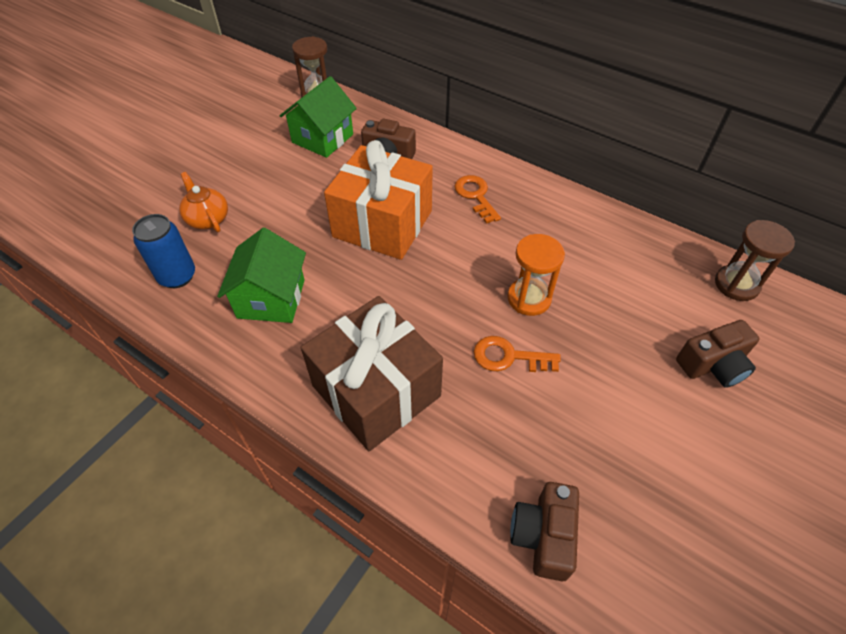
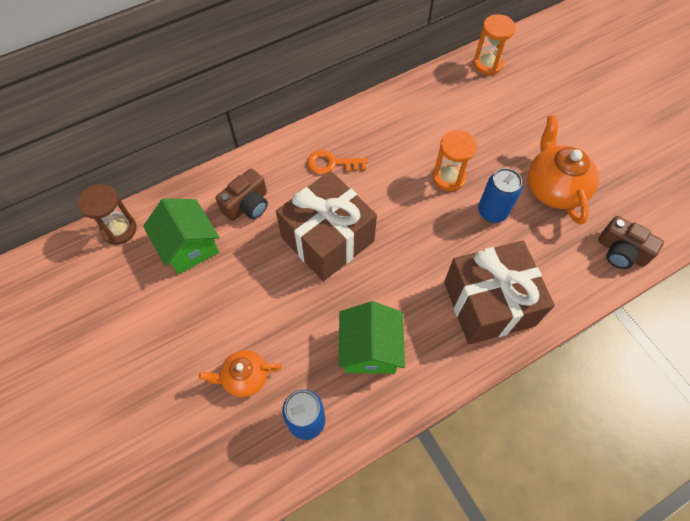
camera: 65 degrees left, 10 degrees up
(271, 298) = (370, 349): green house -> green house turned 60 degrees clockwise
(382, 224) = (327, 239): orange gift -> brown gift
(509, 357) = (492, 212): orange key -> blue can
(593, 416) = (554, 188): none -> orange teapot
(713, 365) = (540, 110): brown camera -> none
(736, 284) = (487, 64): brown hourglass -> orange hourglass

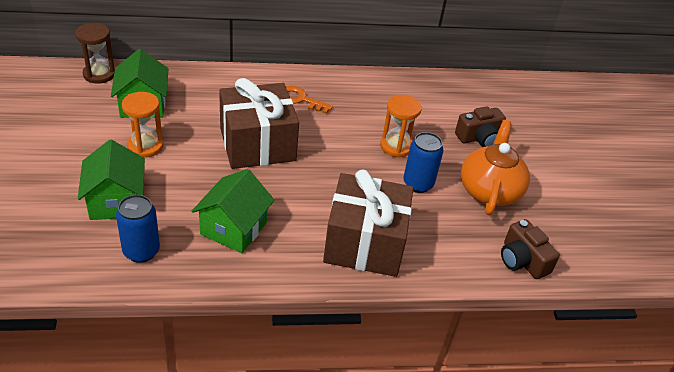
camera: 20 degrees right, 20 degrees down
(244, 377) = (116, 201): orange teapot -> green house
(247, 205) = (210, 98): brown camera -> brown camera (479, 138)
(487, 64) = (491, 88): orange hourglass -> orange hourglass (145, 146)

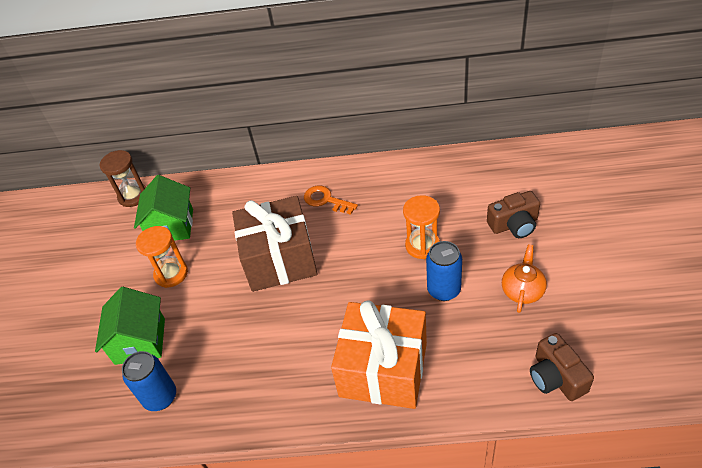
camera: 15 degrees right, 5 degrees up
(233, 228) = (250, 362): green house -> none
(365, 243) = (383, 369): brown gift -> orange gift
(489, 191) = (522, 291): orange teapot -> orange teapot, size x0.60

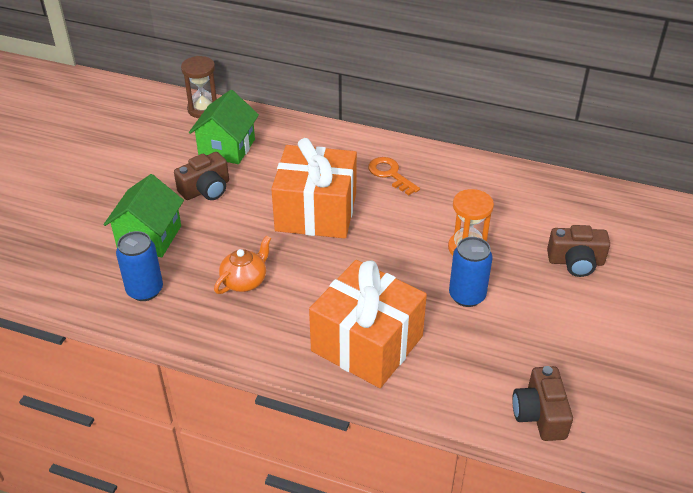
camera: 15 degrees right, 5 degrees down
(171, 274) = (206, 189): orange hourglass -> brown camera
(279, 259) = (316, 212): brown gift -> orange gift
(522, 291) = (549, 325): orange teapot -> orange teapot (245, 281)

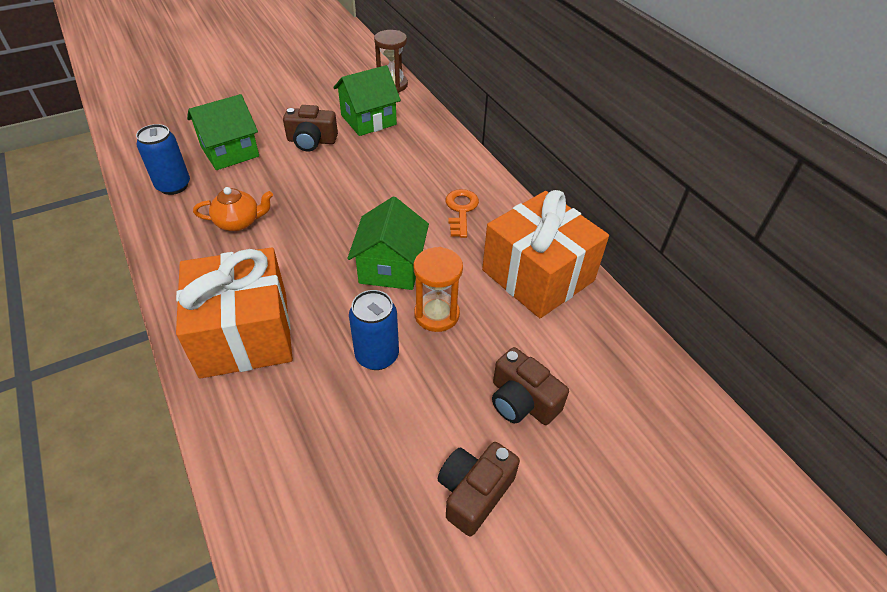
camera: 40 degrees right, 5 degrees up
(316, 212) = (361, 204): orange gift -> orange gift (538, 275)
(398, 240) = (390, 267): none -> green house
(540, 414) = (280, 519): brown camera -> brown camera (474, 492)

